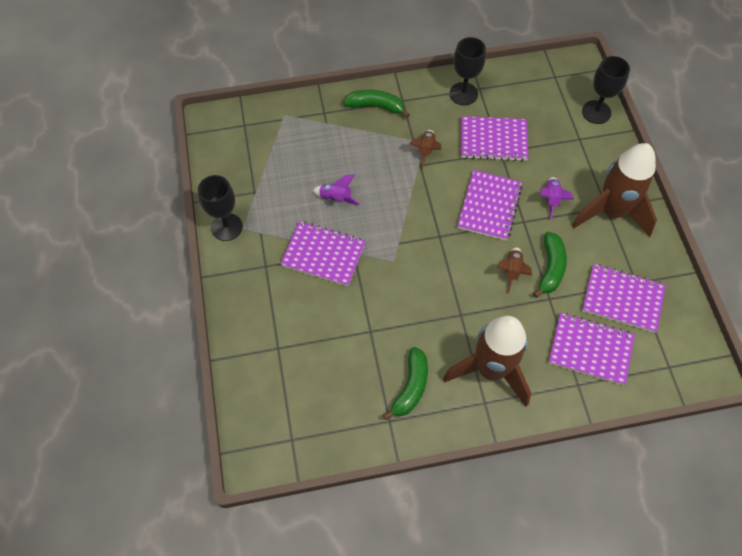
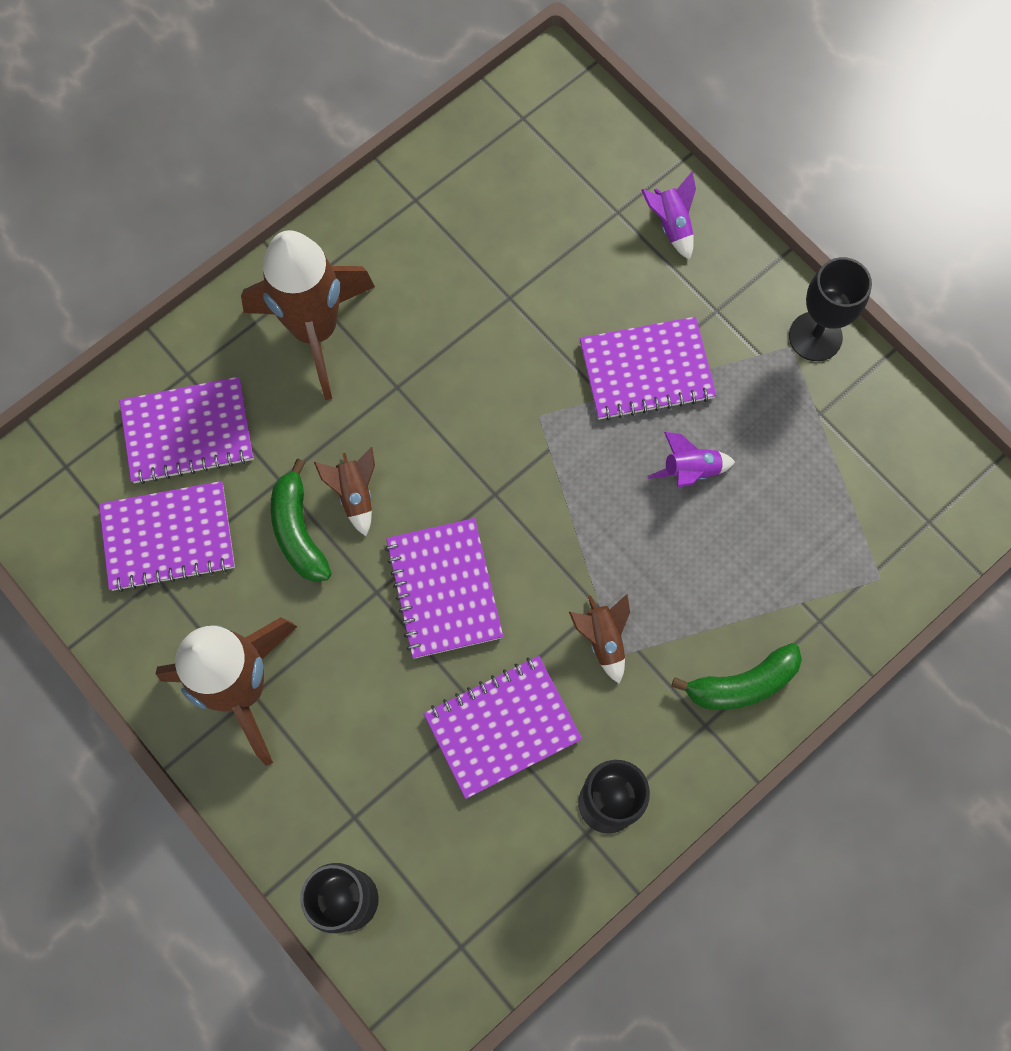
camera: 150 degrees right, 10 degrees up
(411, 387) = (411, 253): green banana -> none
(551, 199) = (350, 658): purple rocket -> purple rocket (671, 225)

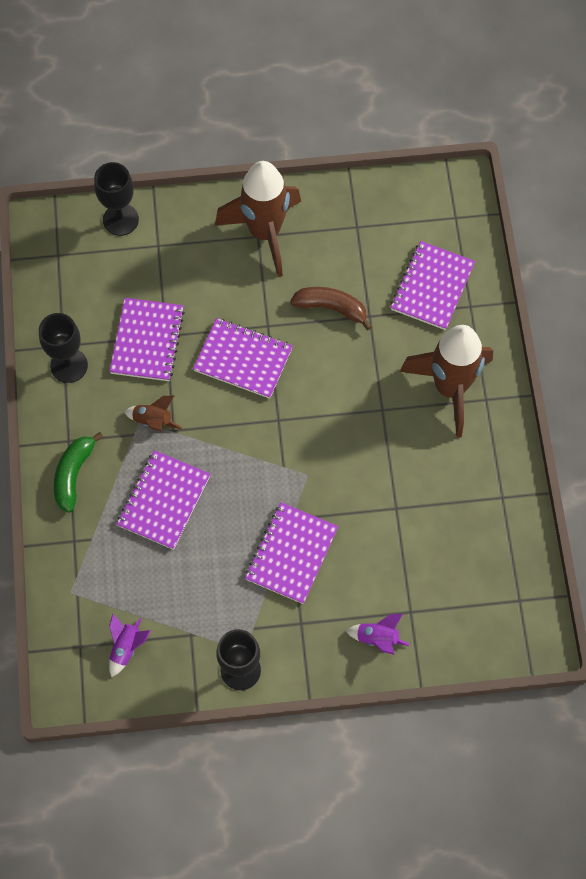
camera: 125 degrees right, 5 degrees down
(168, 537) = (375, 244): purple notebook -> purple notebook (164, 501)
(298, 531) = (331, 308): green banana -> brown banana
(355, 494) = (332, 348): brown rocket -> none
(690, 471) = (212, 534): purple rocket -> purple rocket (126, 647)

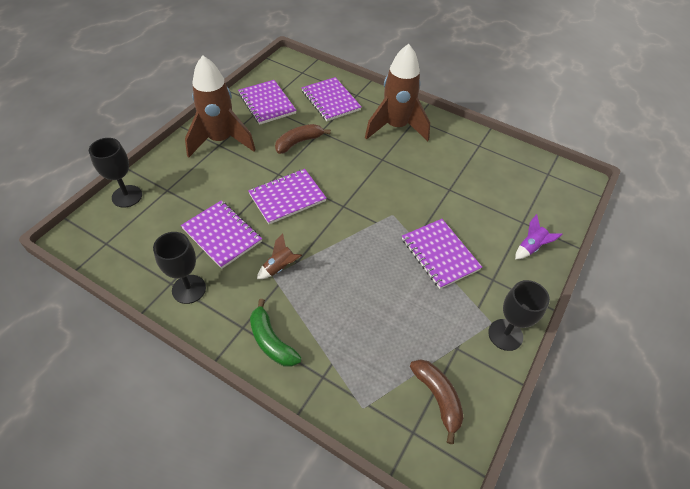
camera: 55 degrees left, 15 degrees down
(126, 647) = (438, 398): purple rocket -> brown banana
(164, 501) = (343, 299): purple notebook -> purple notebook (267, 103)

